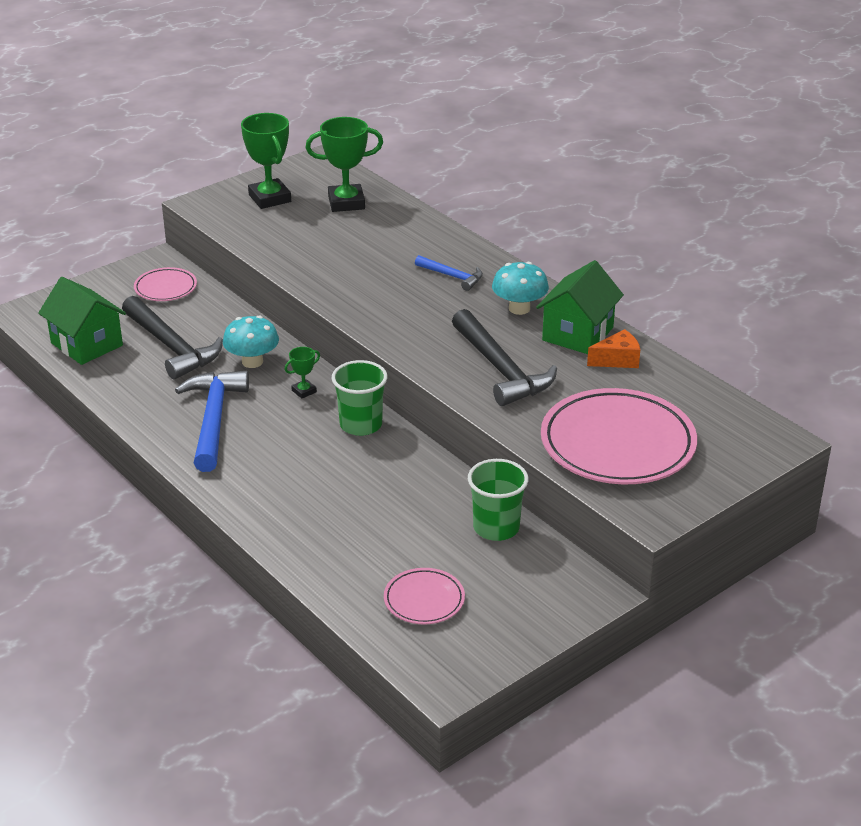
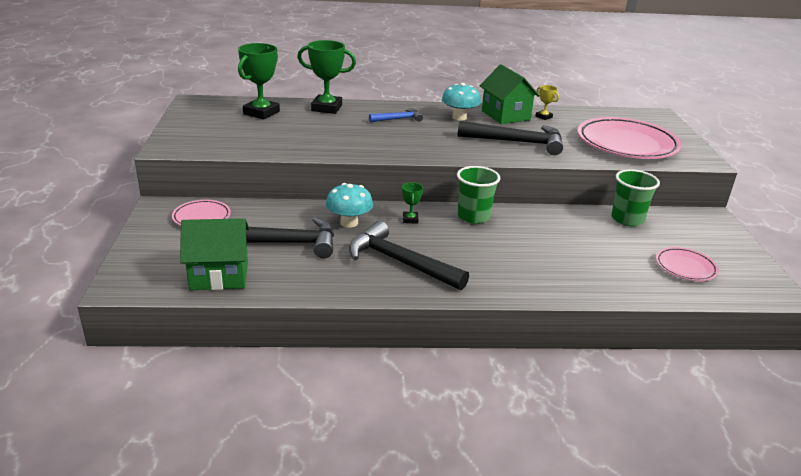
camera: 55 degrees left, 5 degrees down
(213, 419) = (400, 262): blue hammer -> black hammer
(270, 198) = (209, 128): green trophy -> green trophy (326, 108)
(617, 360) = (543, 117): orange cheese -> yellow trophy

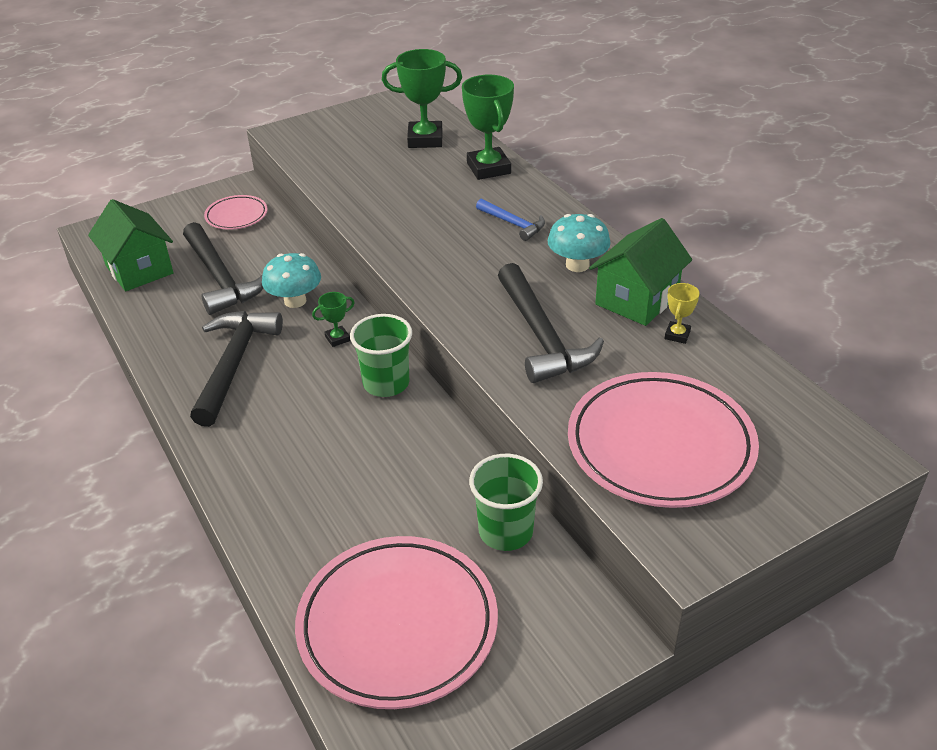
camera: 65 degrees right, 10 degrees up
(685, 267) = (397, 626): pink plate -> pink plate, size x2.04

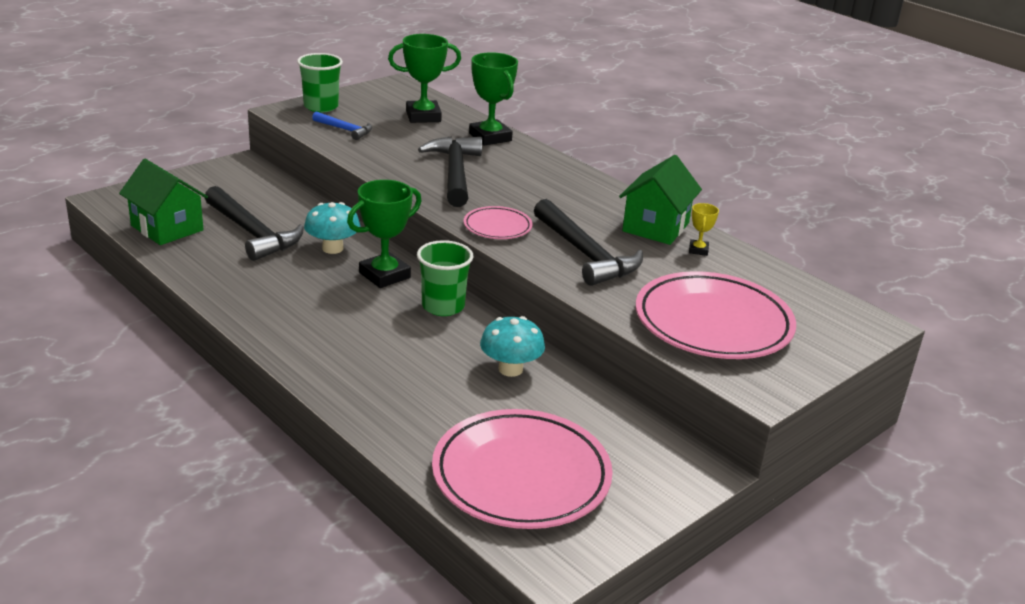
camera: 15 degrees left, 10 degrees down
(234, 364) = (293, 297): black hammer -> black hammer (455, 173)
(236, 216) = (248, 185): pink plate -> pink plate (497, 227)
(337, 338) = (384, 275): green trophy -> green trophy, size x2.06
(505, 531) = (590, 405): green cup -> green cup (321, 107)
(513, 224) = (529, 177): blue hammer -> blue hammer (345, 130)
(577, 265) = (596, 204): turquoise mushroom -> turquoise mushroom (510, 369)

